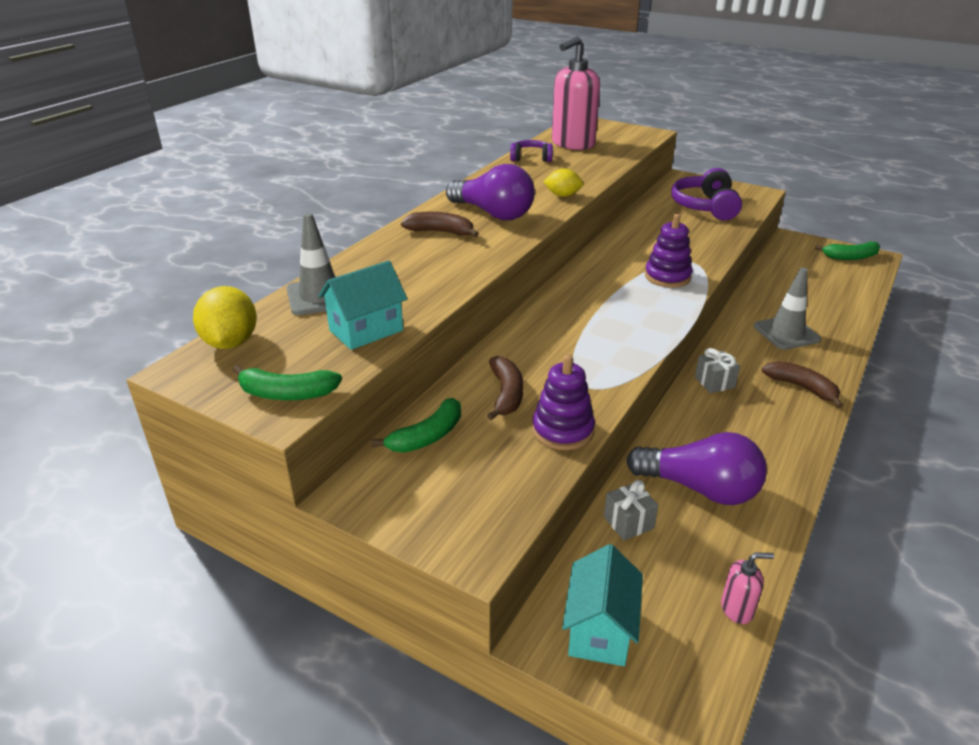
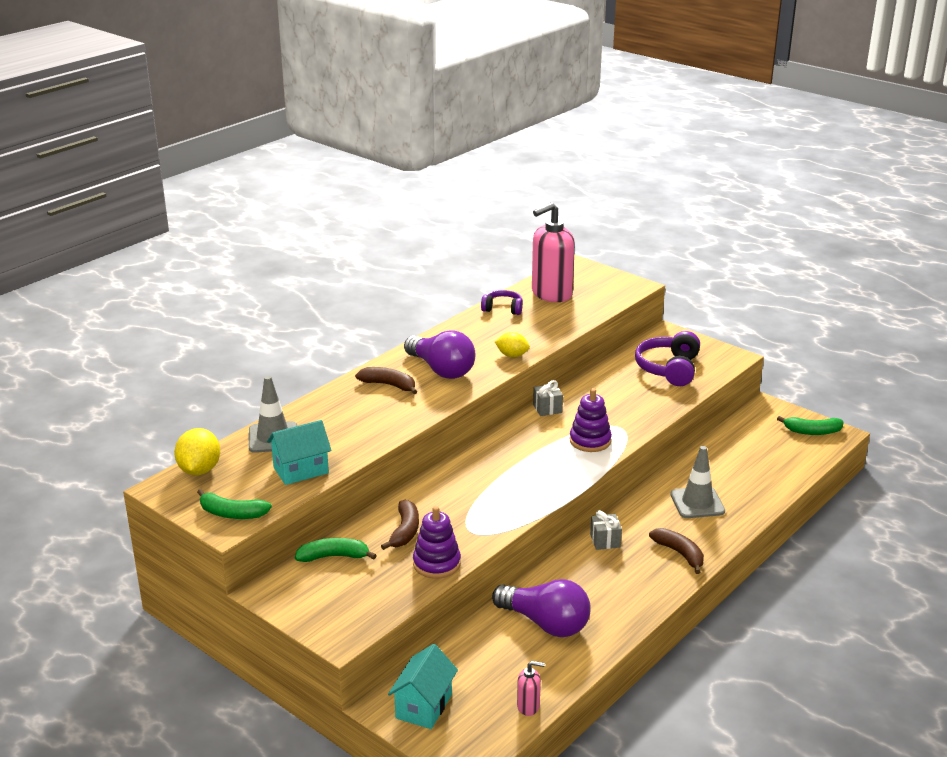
camera: 10 degrees right, 5 degrees down
(427, 436) = (333, 556): green banana -> green banana turned 150 degrees counterclockwise
(628, 522) = (477, 641): grey gift -> grey gift (547, 408)

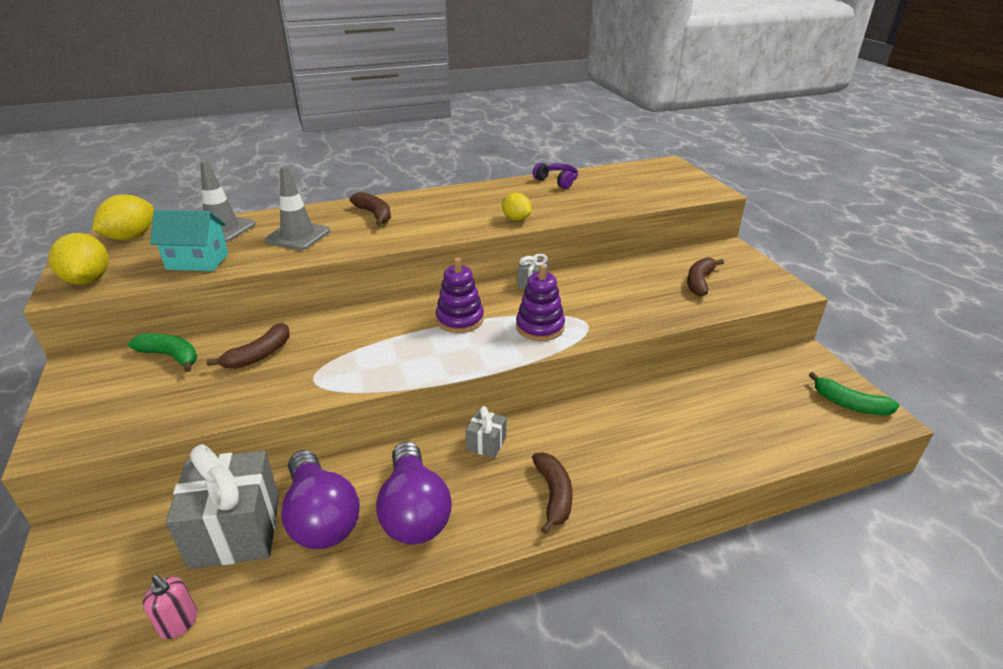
camera: 30 degrees right, 5 degrees up
(232, 513) = (88, 280): green banana -> yellow lemon
(423, 706) = (93, 561): turquoise house -> none
(436, 563) = (239, 400): purple stacking toy -> purple stacking toy (460, 319)
(441, 370) = (436, 214): purple light bulb -> purple light bulb (414, 511)
(498, 653) = (236, 531): none -> grey gift
(551, 294) = (617, 180): pink soap dispenser -> none
(669, 369) = (700, 282): purple headphones -> brown banana
(697, 503) = (632, 439): grey traffic cone -> grey traffic cone (298, 236)

